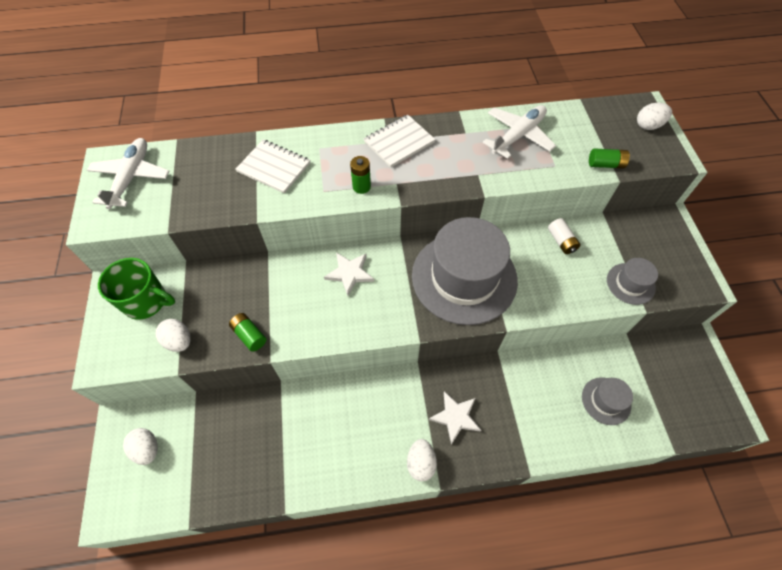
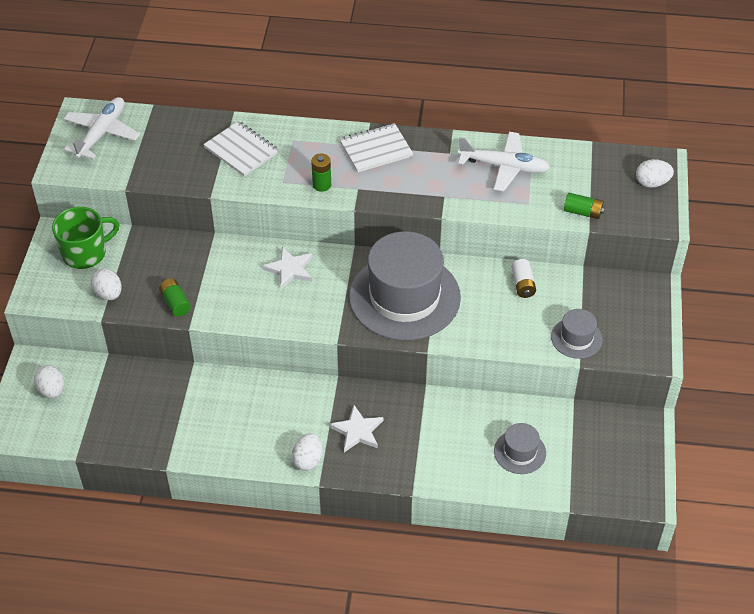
camera: 15 degrees right, 10 degrees down
(146, 301) = (85, 253): green mug -> green mug turned 60 degrees counterclockwise
(518, 136) = (503, 167): white plane -> white plane turned 45 degrees clockwise

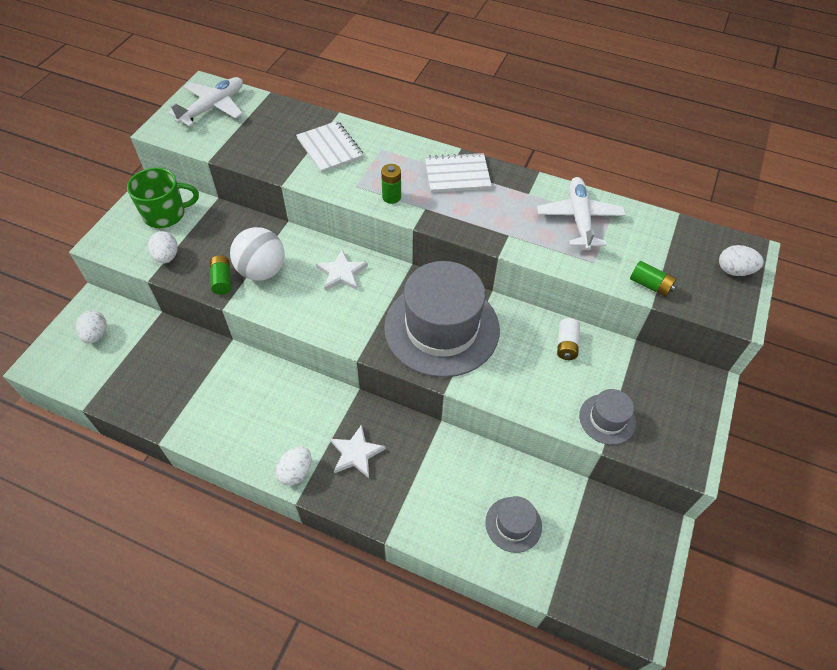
camera: 15 degrees right, 5 degrees up
(211, 285) = (262, 271): none -> white ball
(503, 167) = (579, 219): white plane -> white plane turned 120 degrees counterclockwise

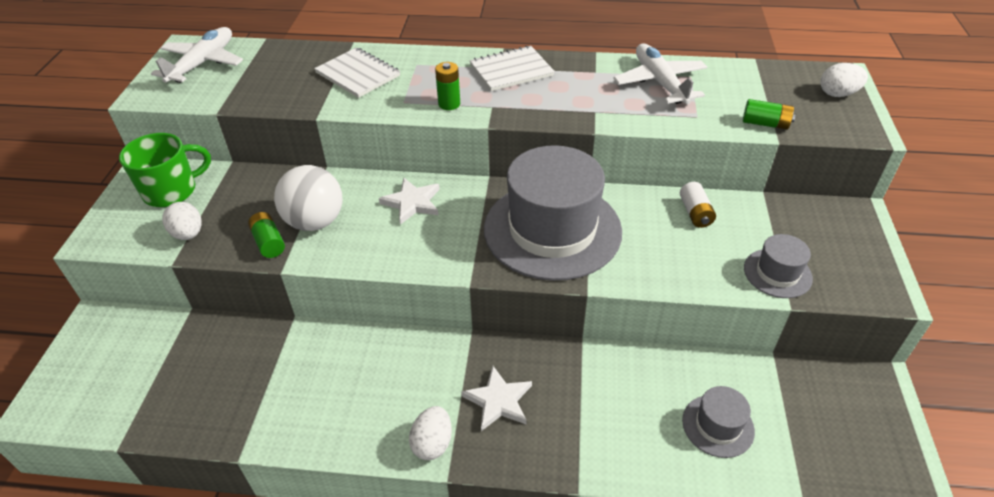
camera: 15 degrees left, 10 degrees down
(96, 334) = (110, 355): white egg -> none

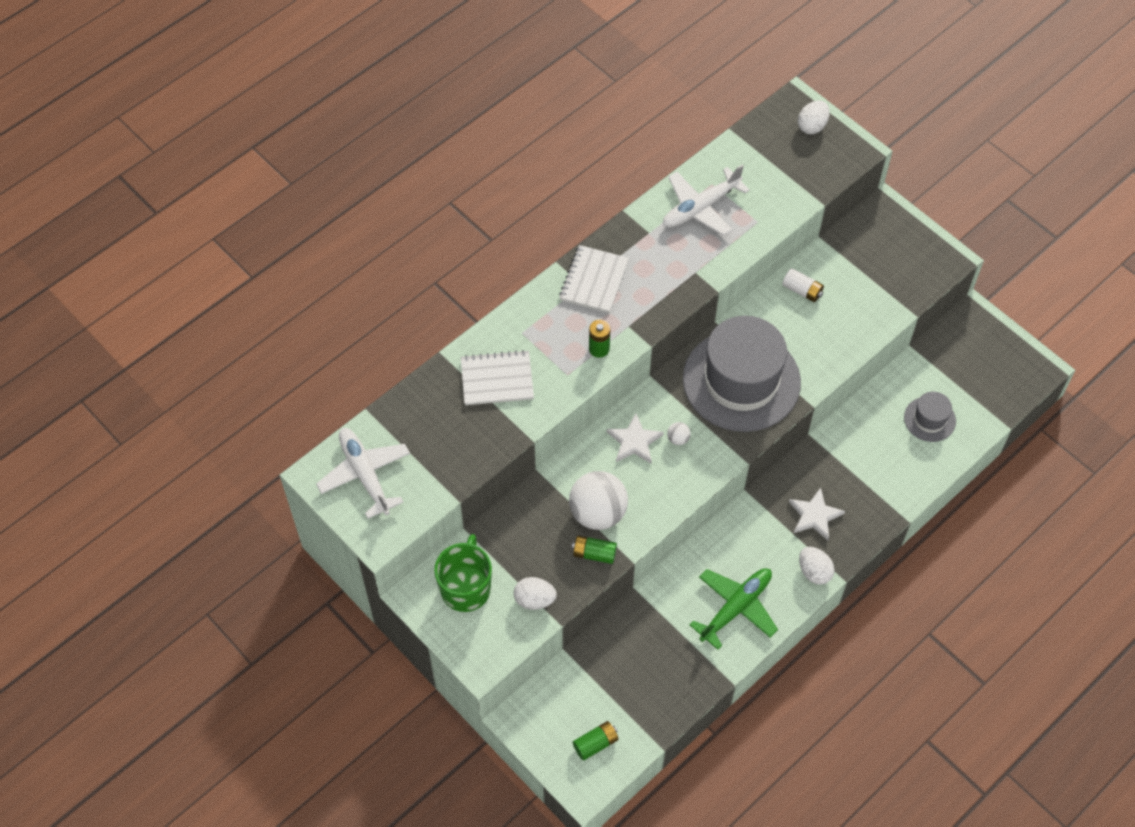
camera: 50 degrees left, 15 degrees up
(332, 404) = (735, 608): none -> green plane
(444, 226) = (678, 439): none -> white ball
(660, 83) = (701, 207): white plane -> white plane turned 60 degrees counterclockwise
(765, 124) = (801, 194): green battery -> green battery (595, 744)
(777, 273) = (888, 297): grey hat -> none

